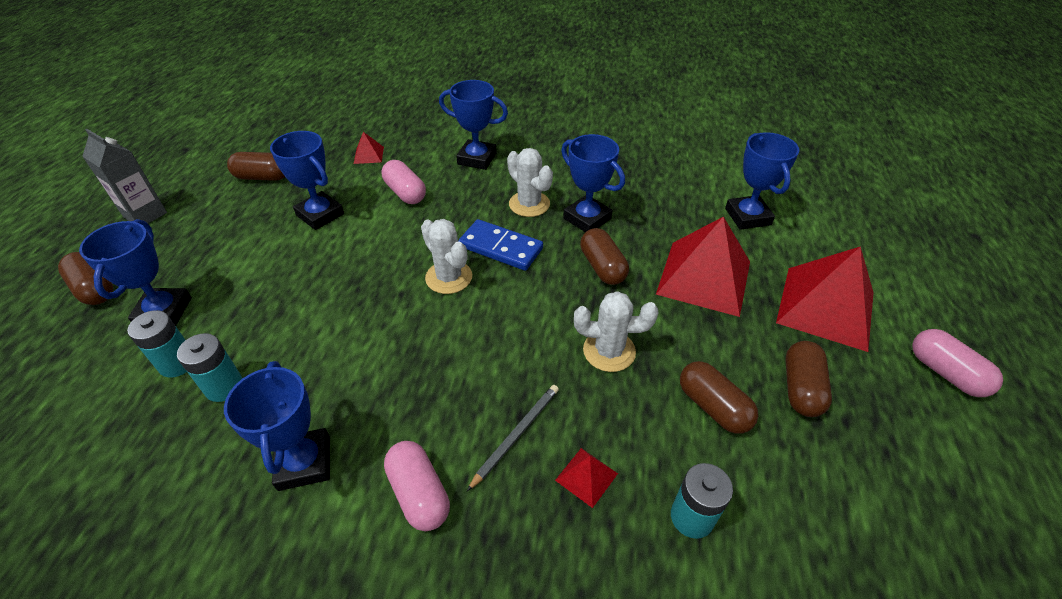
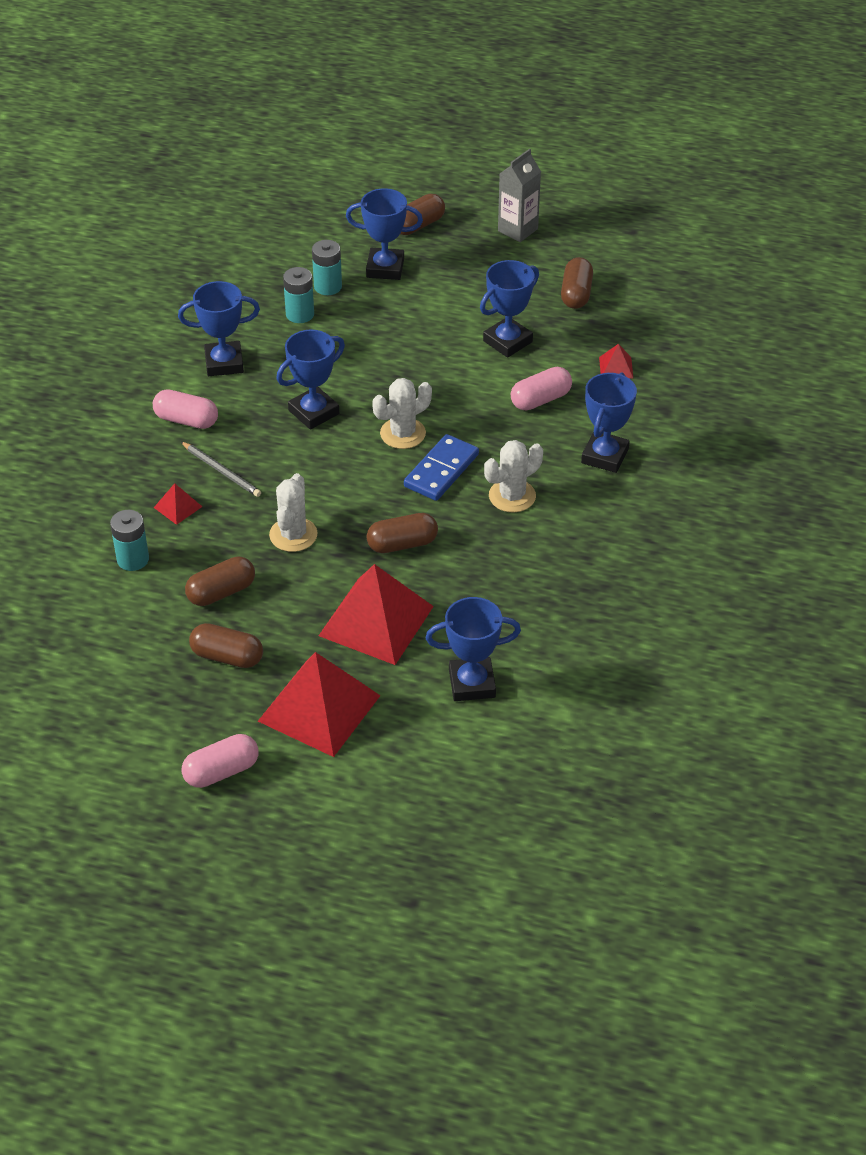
camera: 95 degrees right, 0 degrees up
(419, 493) = (186, 420): pink capsule -> pink capsule turned 45 degrees clockwise
(587, 219) = (482, 541): blue trophy -> blue trophy (313, 412)

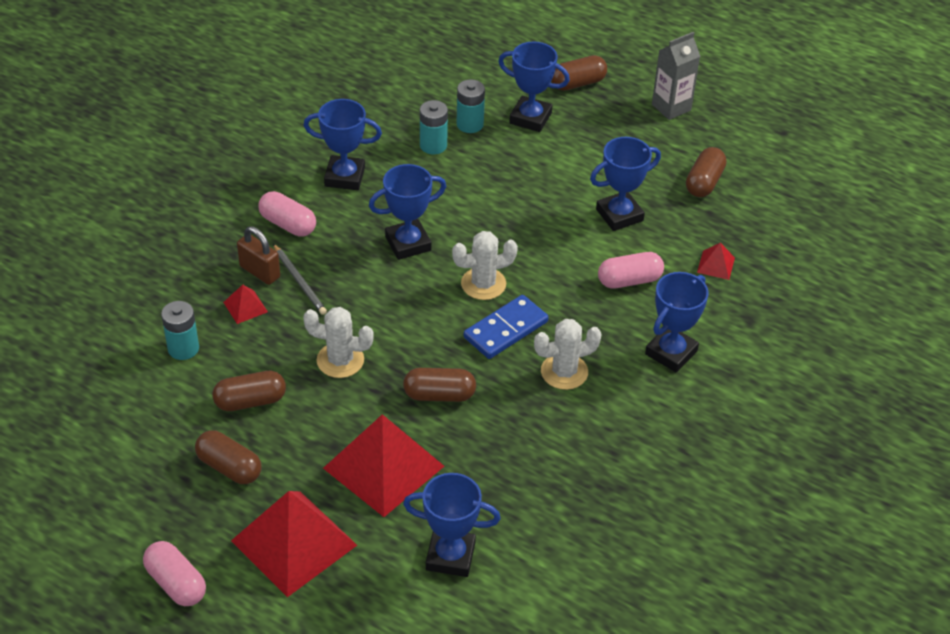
camera: 15 degrees right, 0 degrees up
(178, 471) = (260, 272): none -> brown padlock
(221, 771) = (176, 583): pink capsule -> pink capsule turned 60 degrees clockwise
(293, 535) = (340, 360): white cactus -> white cactus turned 75 degrees clockwise

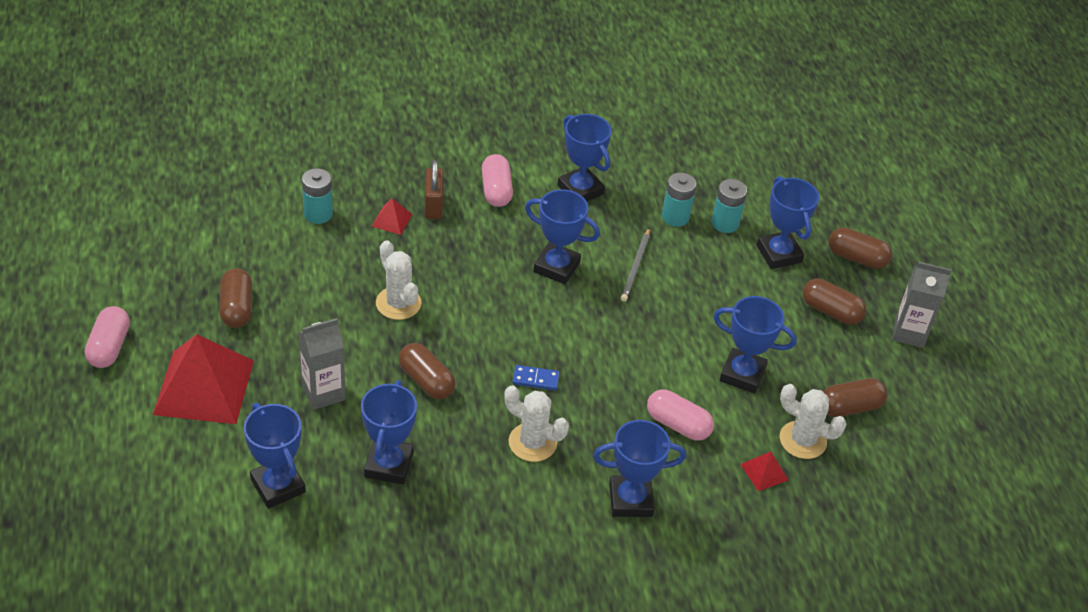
camera: 45 degrees right, 0 degrees up
(250, 401) = (308, 280): brown capsule -> brown capsule (831, 311)
(299, 281) = (448, 232): grey pencil -> grey pencil (635, 267)
(384, 467) = (323, 393): red pyramid -> grey carton
(483, 284) = (567, 336): white cactus -> white cactus (802, 440)
(499, 472) = (388, 465): none -> blue trophy
(506, 330) = (535, 379): blue domino -> blue domino, size x0.55

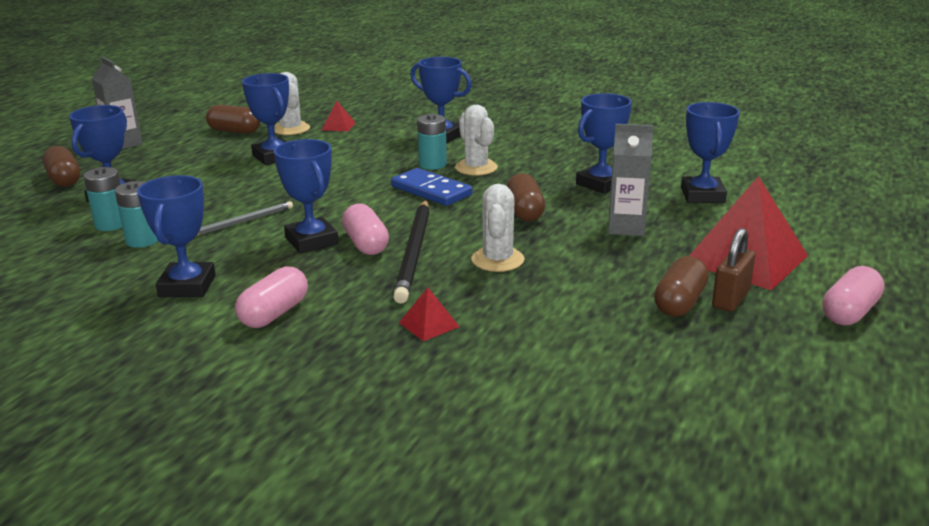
camera: 140 degrees left, 20 degrees down
(318, 214) = (514, 358): turquoise battery -> turquoise battery (432, 164)
(433, 206) = (364, 322): brown padlock -> brown padlock (730, 299)
(467, 286) = (414, 252): none -> black pencil
(535, 379) = (431, 191): blue domino -> blue domino, size x1.81
(678, 424) = (360, 151): pink capsule -> pink capsule (366, 244)
(831, 311) = (149, 164): brown capsule -> none

